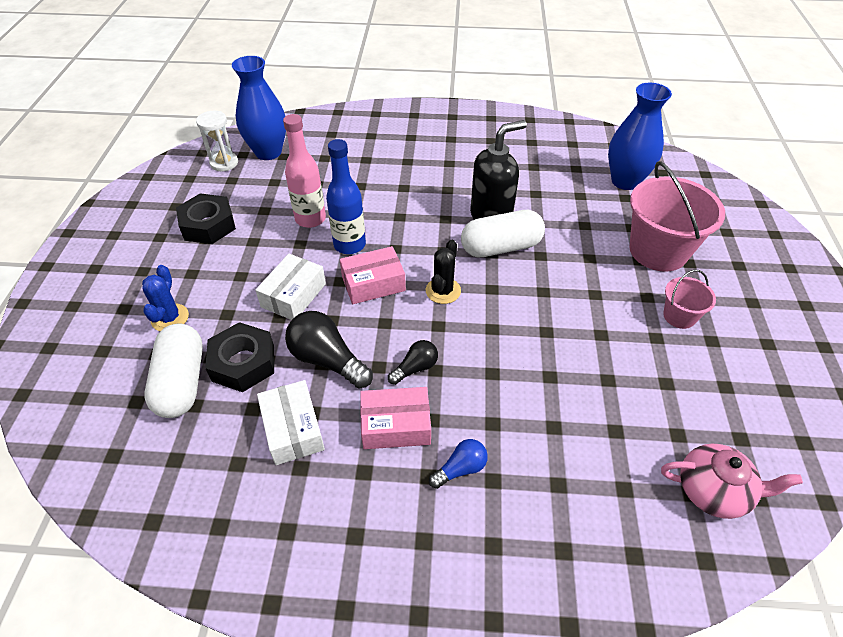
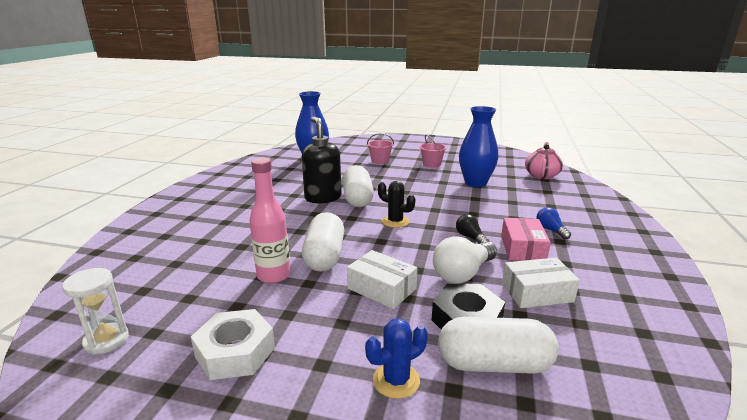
camera: 80 degrees left, 25 degrees down
(170, 318) = (396, 380): blue cactus -> blue cactus turned 45 degrees counterclockwise
(208, 225) = (235, 352): black nut -> white nut
(268, 152) = (122, 301): blue vase -> blue vase (475, 183)
(327, 360) = (463, 273): black light bulb -> white light bulb
(349, 245) = (324, 256): blue bottle -> white capsule
(373, 283) = (378, 248): pink box -> none
(658, 251) = (380, 161): pink bucket -> pink bucket, size x0.50

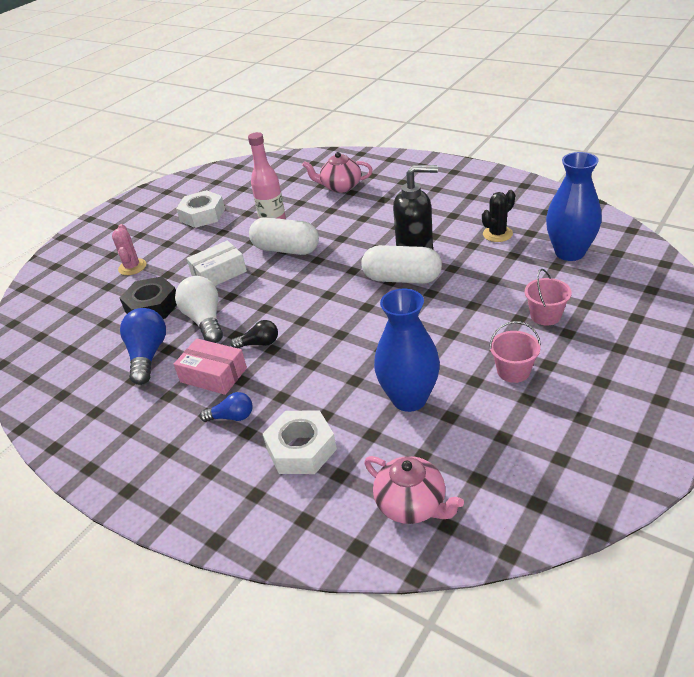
camera: 115 degrees right, 15 degrees up
(106, 340) = (247, 176): white hourglass -> none
(186, 249) = (340, 187): none -> pink teapot
(395, 221) = (326, 298): black cactus -> black cactus (497, 234)
(396, 380) = (132, 267): blue cactus -> pink cactus
(494, 364) = (108, 307): white capsule -> none
(537, 293) = (148, 355): white box -> blue light bulb
(545, 203) = (301, 449): none -> white nut

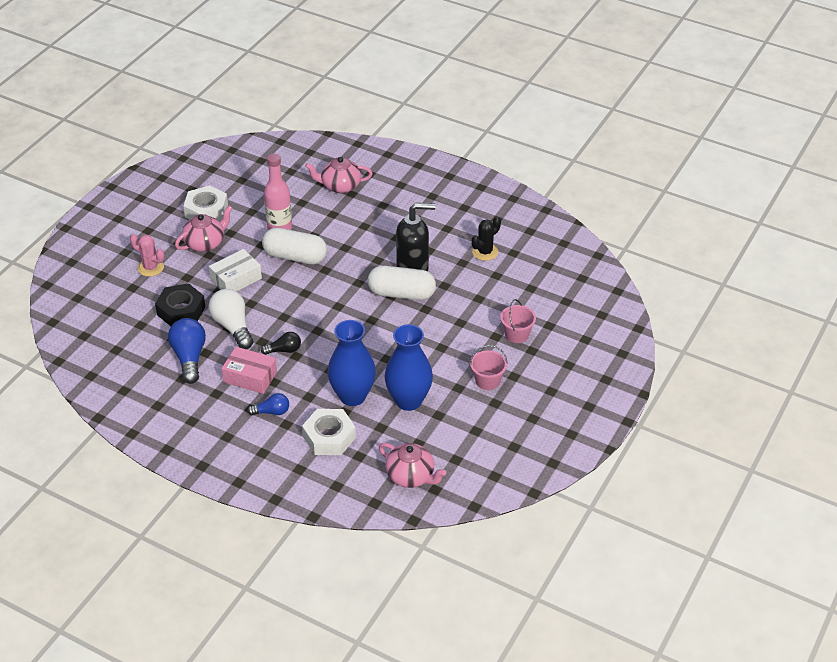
camera: 10 degrees left, 5 degrees up
(132, 267) = (150, 268): pink cactus -> pink cactus turned 45 degrees counterclockwise
(194, 242) = (205, 243): none -> pink teapot
(569, 252) = (543, 275): blue vase -> blue vase (352, 396)

